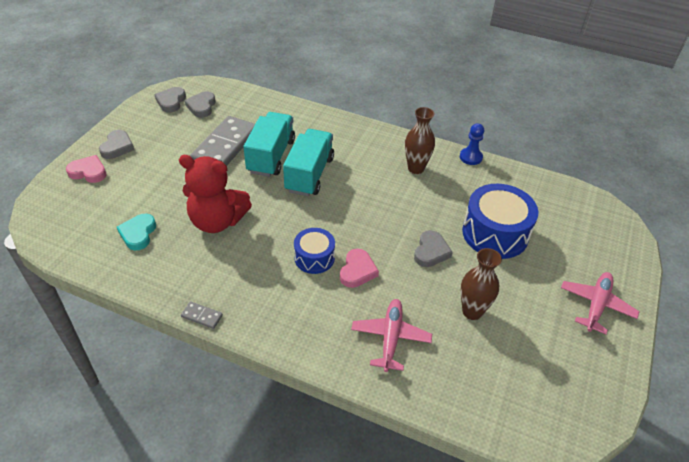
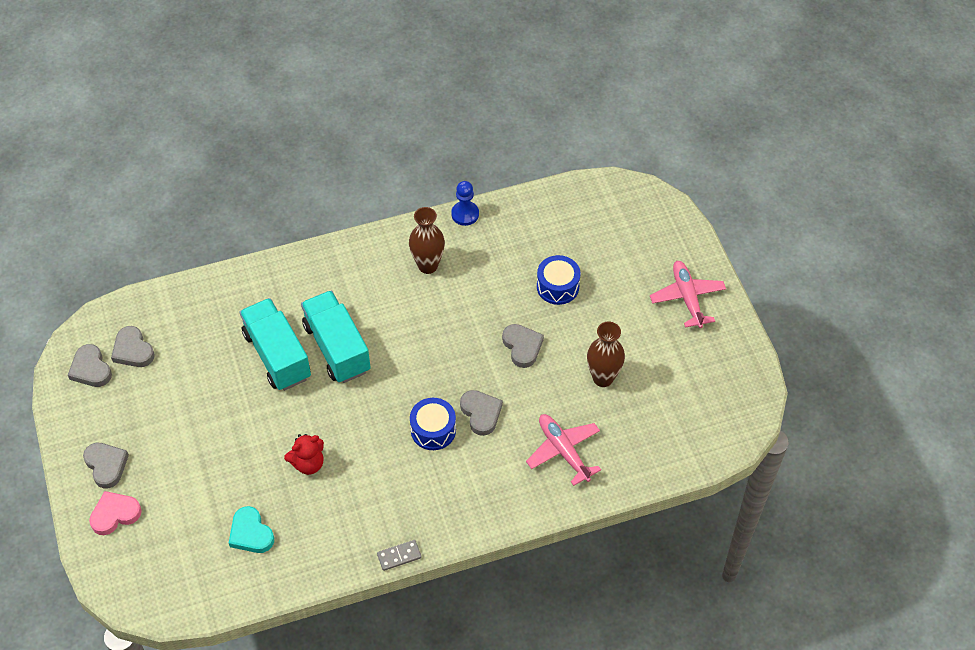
camera: 40 degrees left, 10 degrees up
(217, 221) = (308, 463): red teddy bear -> red teddy bear, size x0.53
(225, 146) = (217, 378): grey domino -> none
(357, 271) = (481, 413): pink heart -> grey heart
(495, 233) = (557, 286): blue drum -> blue drum, size x0.58

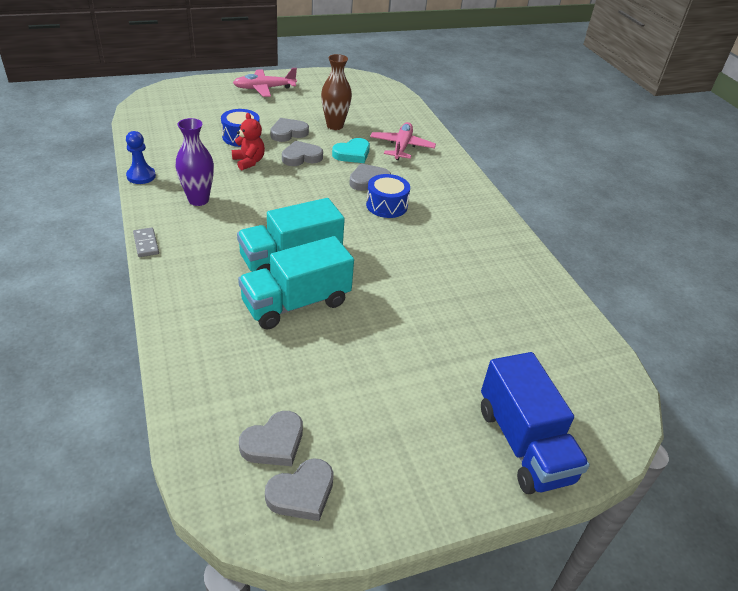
camera: 95 degrees left, 15 degrees down
(106, 465) = (456, 459): grey heart -> grey heart (288, 133)
(115, 514) = (523, 444): pink heart -> blue truck
(251, 533) = (517, 321): turquoise heart -> turquoise heart (352, 154)
(308, 463) = (430, 281): red teddy bear -> red teddy bear (249, 162)
(399, 556) = (514, 228): grey domino -> grey domino (146, 244)
(428, 266) = (198, 200): brown vase -> purple vase
(563, 451) = (402, 147): pink plane -> pink plane turned 135 degrees clockwise

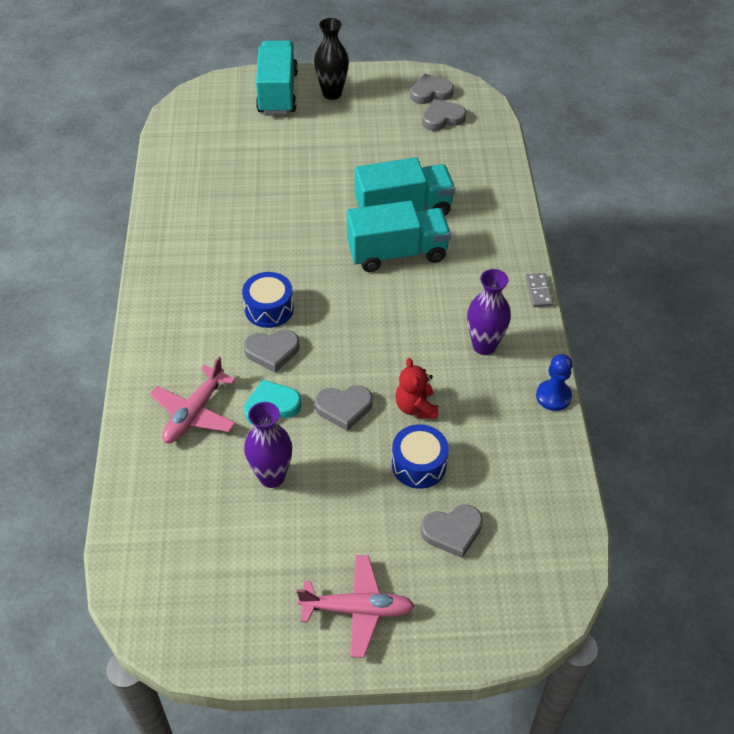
camera: 160 degrees left, 10 degrees up
(288, 133) = (348, 466): grey heart -> grey heart (452, 532)
(335, 126) = (272, 477): brown vase -> purple vase
(449, 459) = (332, 94): none -> black vase
(523, 444) = (278, 93): blue truck -> turquoise truck

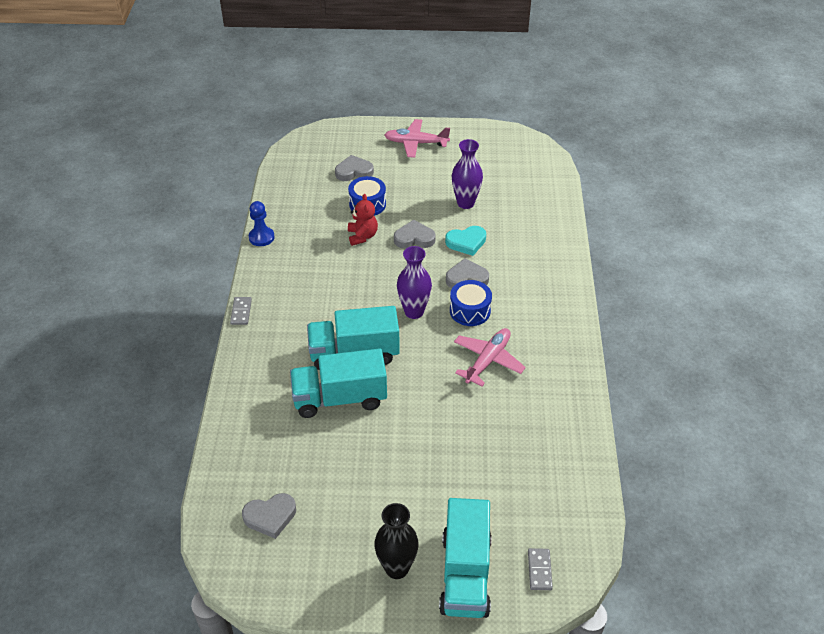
camera: 175 degrees left, 5 degrees down
(194, 413) = (522, 241): pink plane -> pink plane (488, 360)
(218, 98) = (539, 570): none -> grey domino
(430, 93) = (273, 561): grey heart -> none
(484, 346) = (300, 273): purple vase -> purple vase (414, 312)

